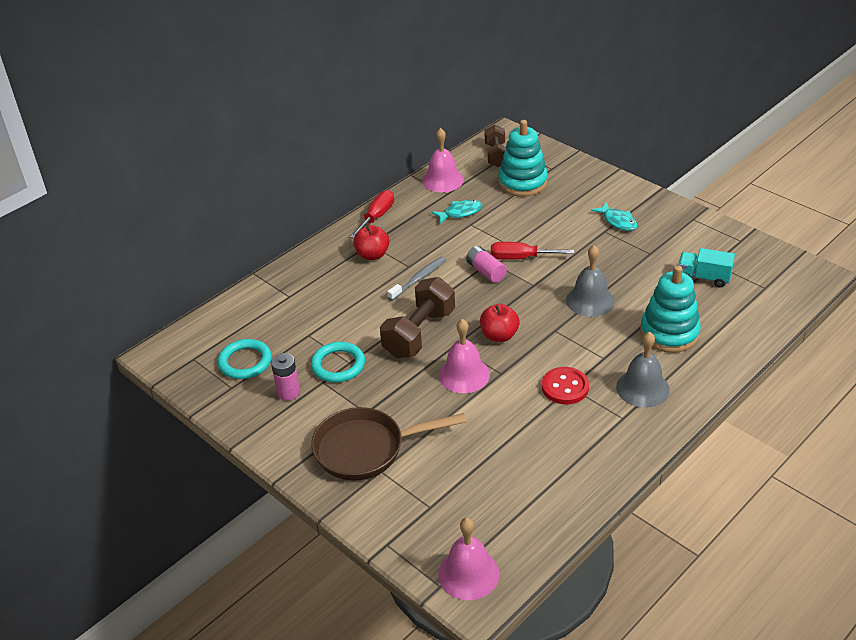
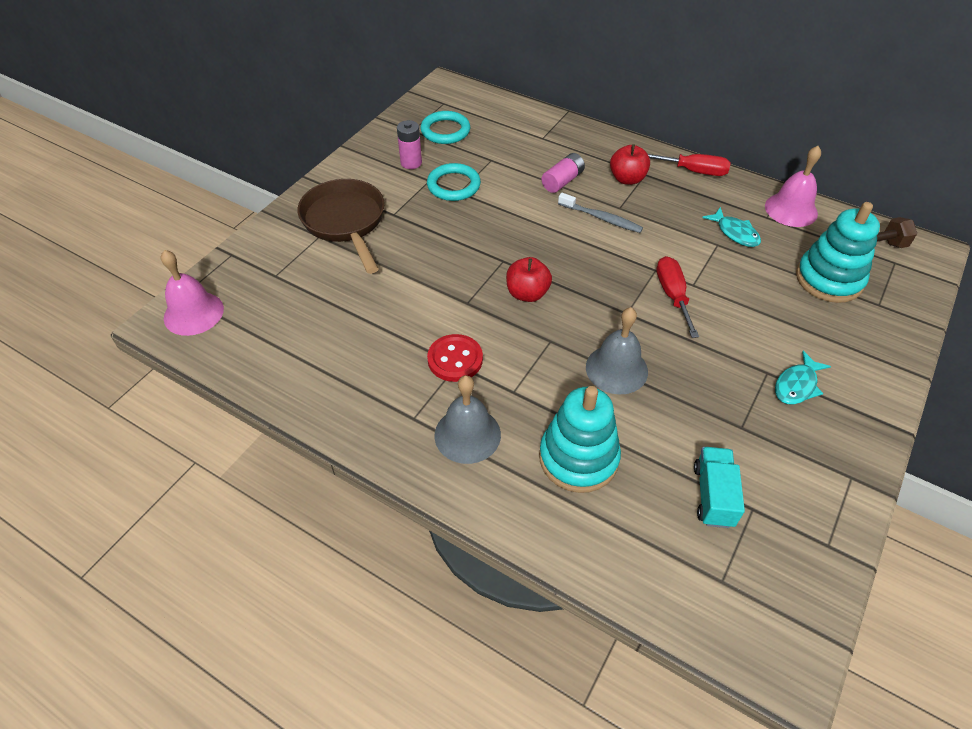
camera: 75 degrees right, 10 degrees up
(419, 333) = (513, 231): brown dumbbell -> none
(464, 374) = (458, 274): pink bell -> none
(486, 271) = (635, 268): pink battery -> pink battery (562, 181)

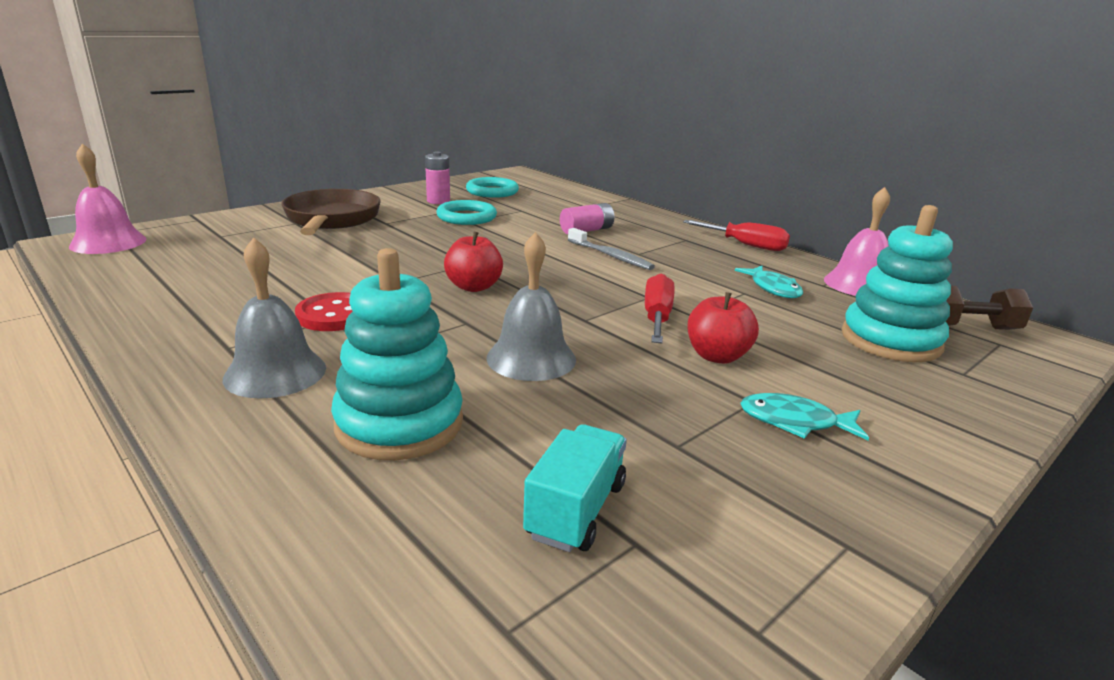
camera: 15 degrees right, 25 degrees down
(627, 179) = (662, 239): red apple -> red apple (717, 356)
(797, 385) = (794, 422): turquoise fish -> turquoise fish turned 45 degrees clockwise

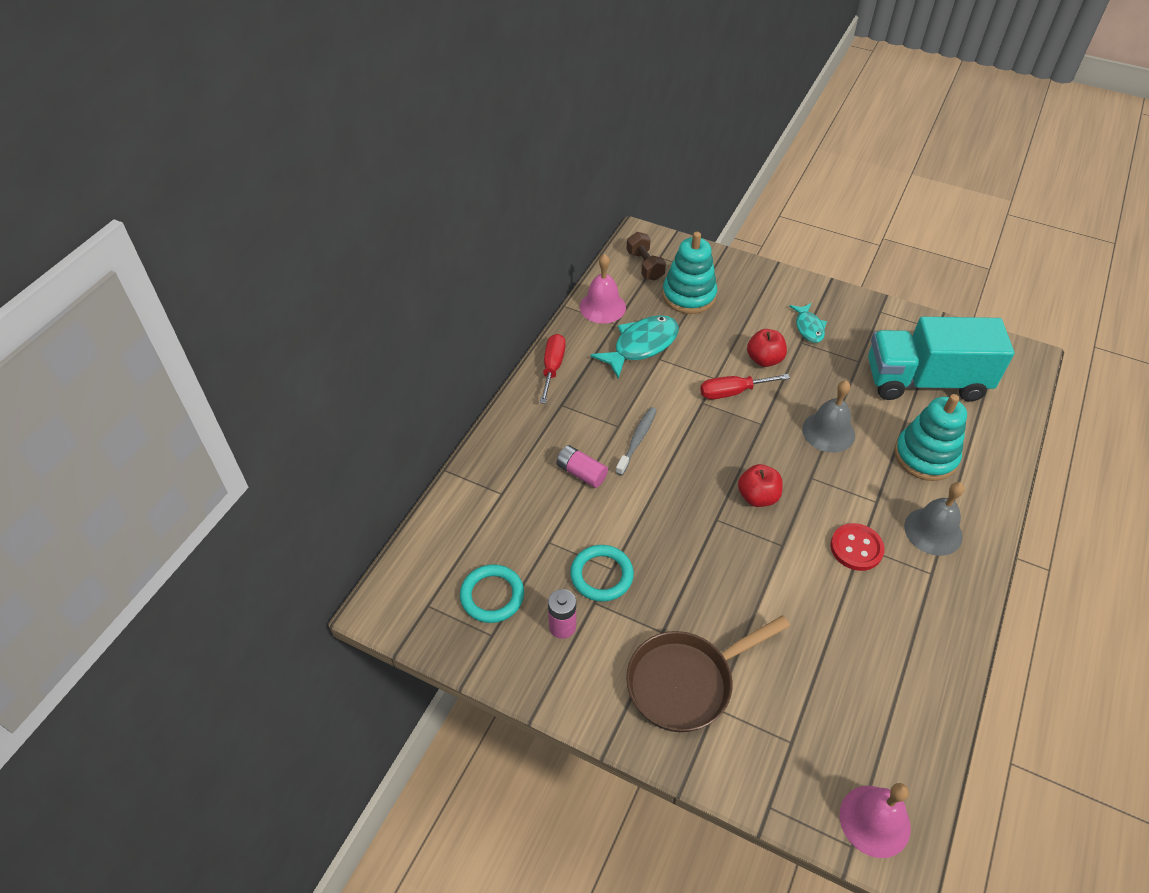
camera: 110 degrees left, 25 degrees up
(576, 510) = (925, 381): turquoise truck -> turquoise truck, size x2.19
(773, 288) = (641, 346): turquoise fish -> turquoise fish, size x1.70

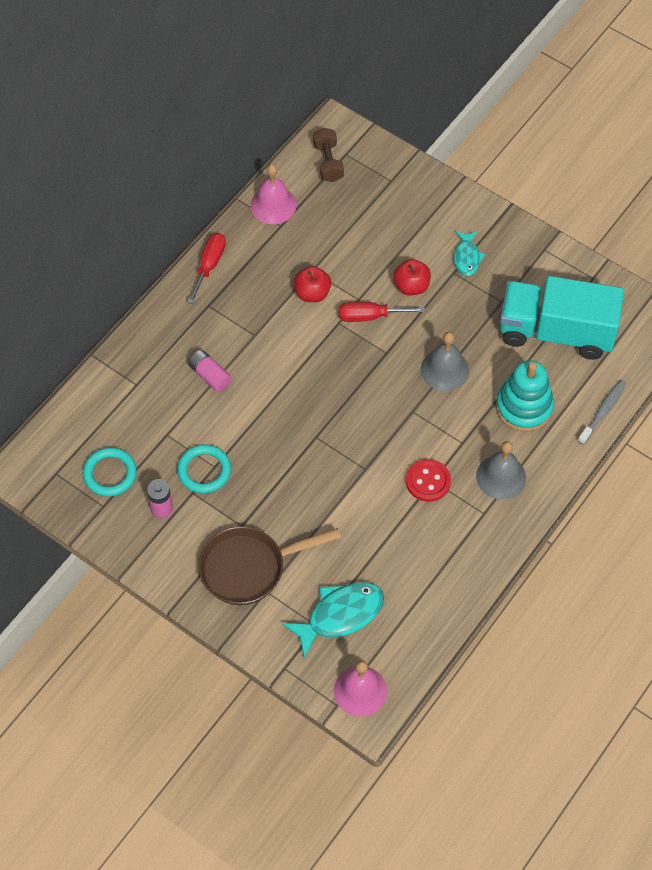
camera: 10 degrees right, 10 degrees up
(637, 440) = (268, 352): grey toothbrush -> grey toothbrush (603, 411)
(641, 346) = (299, 254): turquoise fish -> turquoise fish (340, 615)
(689, 296) = (361, 204): turquoise stacking toy -> none
(757, 497) = (358, 422): red apple -> red apple (312, 293)

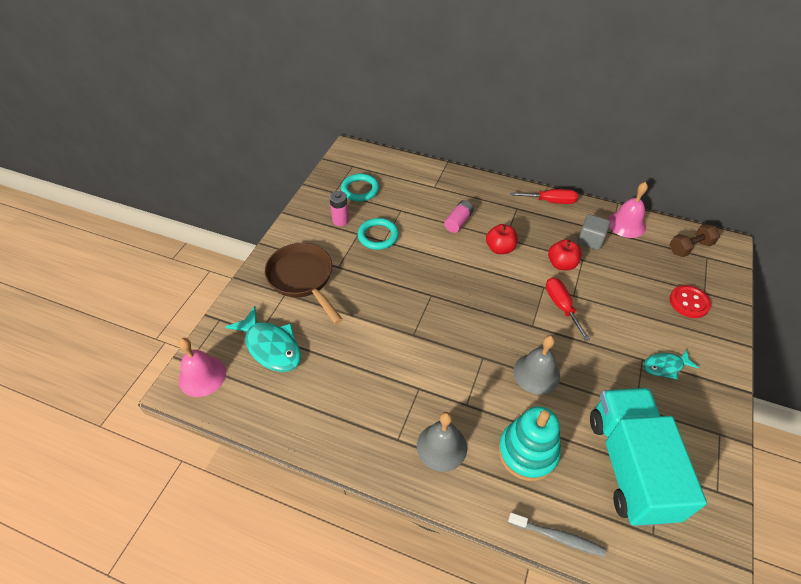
camera: 75 degrees right, 10 degrees down
(286, 251) = (590, 240): none -> grey cube
(411, 286) = (608, 329): red apple -> red apple (500, 248)
(428, 481) = (416, 384): red button -> red button (689, 302)

